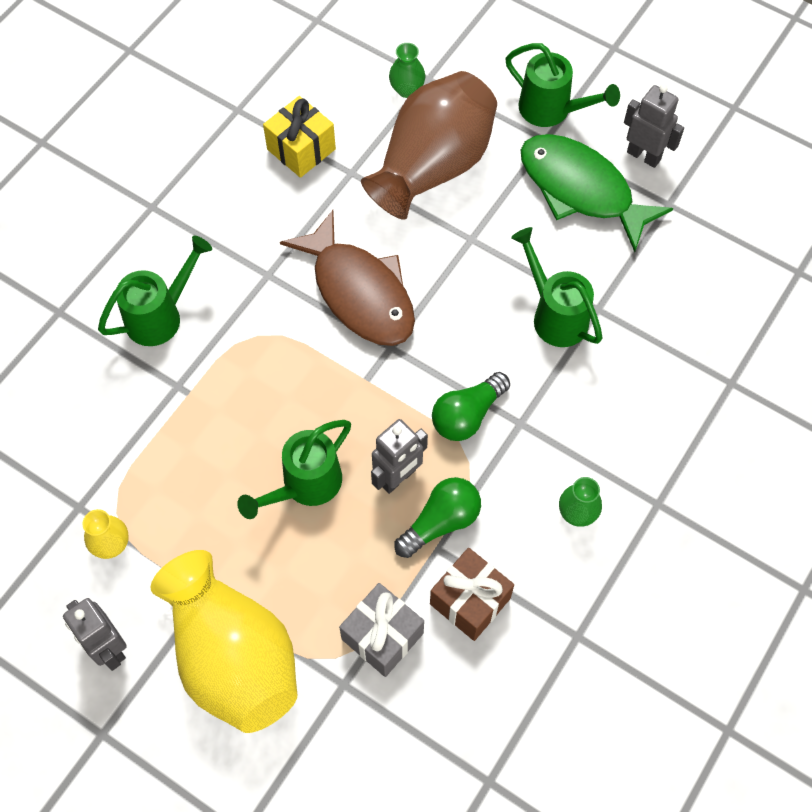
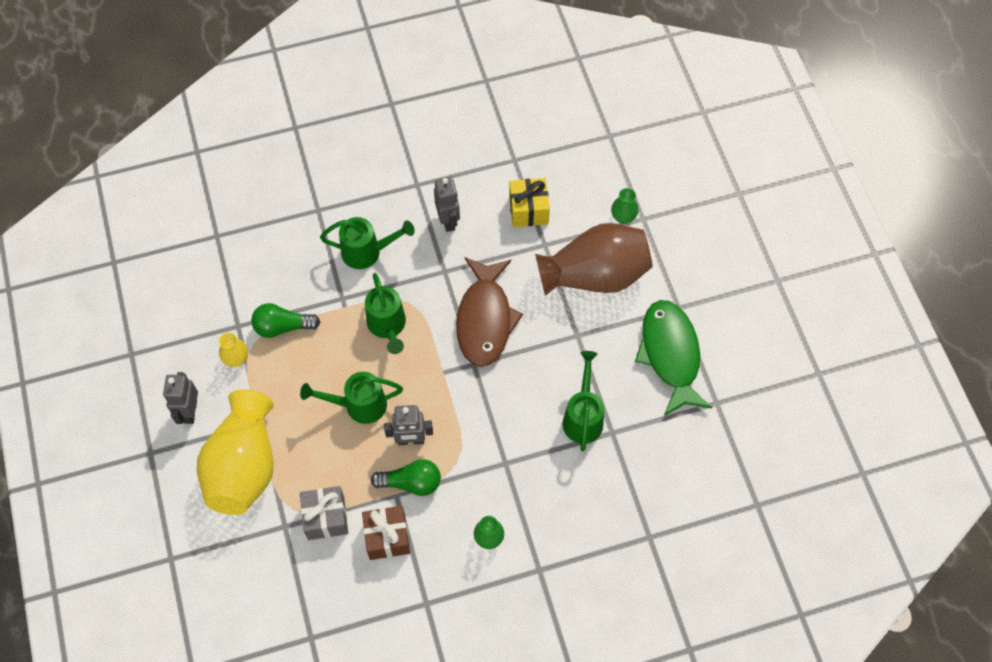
camera: 40 degrees right, 0 degrees up
(467, 415) = (480, 435): green light bulb -> green light bulb (282, 327)
(551, 110) = (699, 292): green watering can -> green watering can (387, 326)
(644, 155) = (729, 362): grey robot -> grey robot (448, 221)

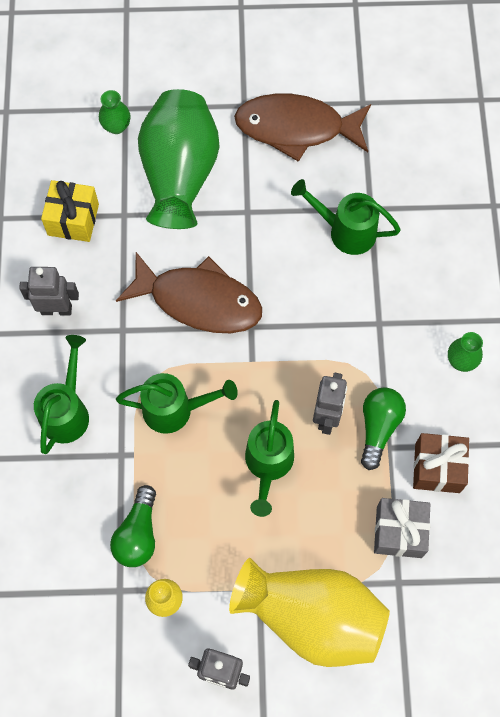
camera: 75 degrees left, 5 degrees up
(594, 275) = (180, 174): brown vase -> green vase
(670, 354) = (296, 128): green fish -> brown fish

